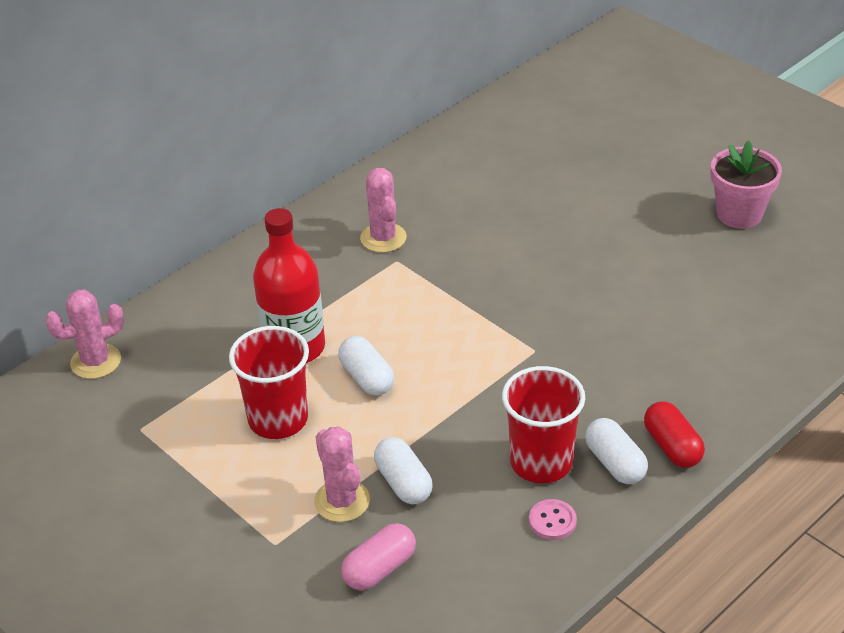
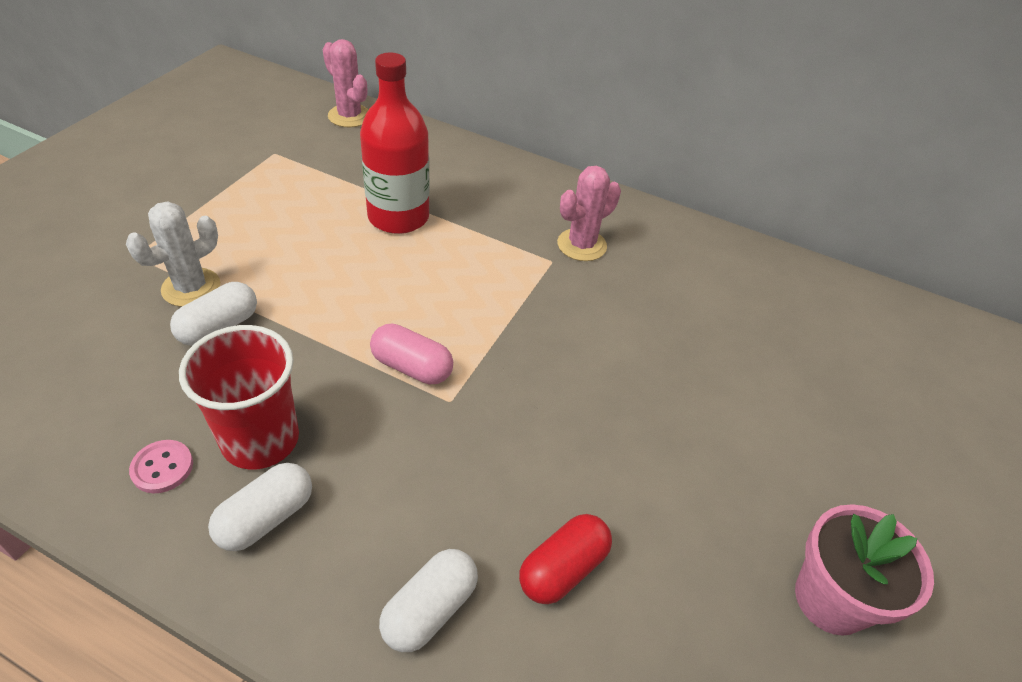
camera: 65 degrees right, 5 degrees up
(278, 419) = (298, 226): red cup -> none
(342, 501) = (191, 287): pink cactus -> white cactus
(366, 378) = (368, 272): white capsule -> white capsule (429, 609)
(379, 568) = (96, 332): pink capsule -> pink capsule (412, 367)
(672, 446) = (305, 582): red capsule -> red capsule (563, 569)

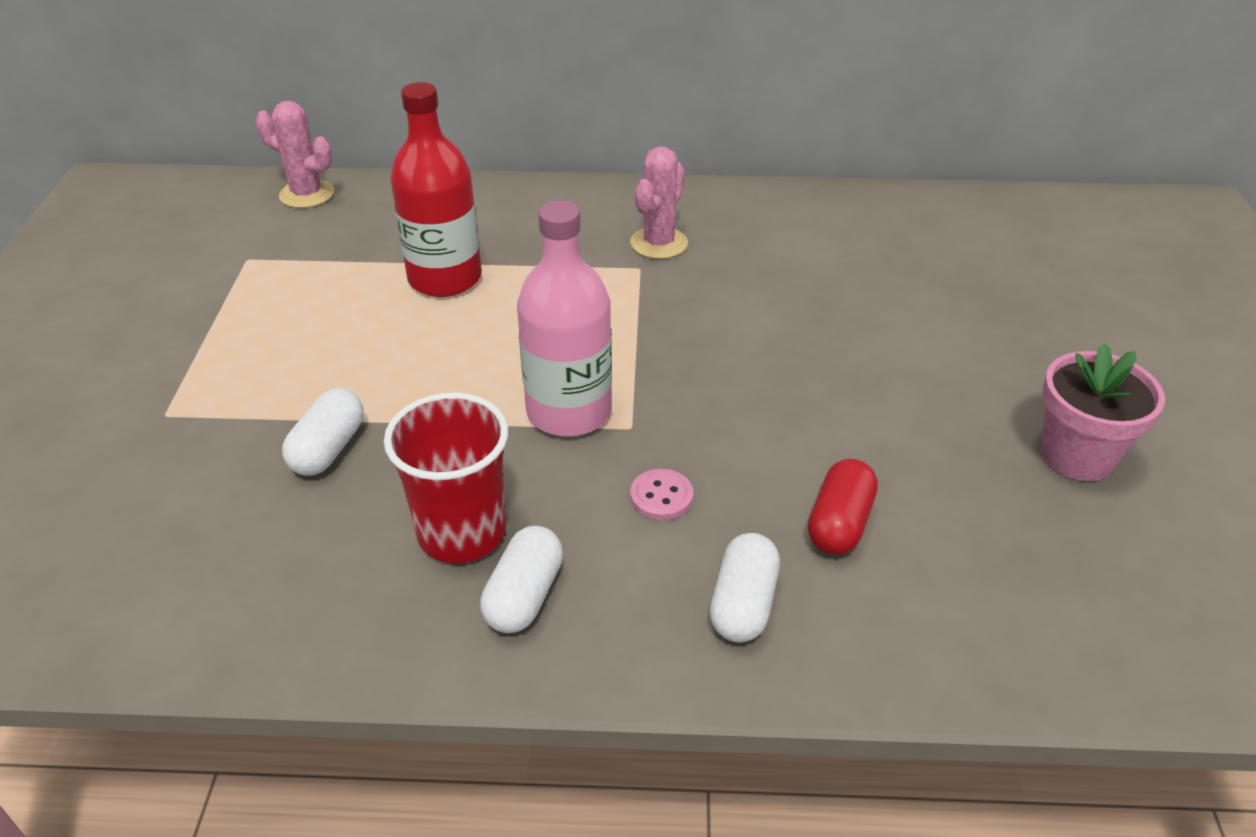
camera: 20 degrees left, 5 degrees down
(162, 468) = (376, 597): pink button -> pink button (661, 496)
(191, 287) = (263, 423): white cactus -> none
(412, 367) = (569, 411): pink capsule -> pink bottle

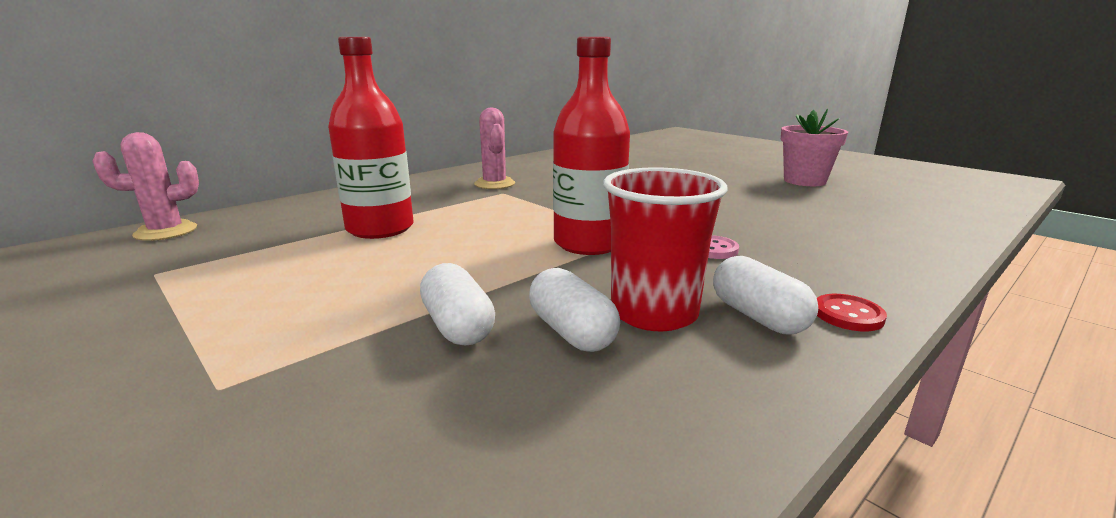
camera: 45 degrees left, 20 degrees down
(569, 411) = (589, 243): pink bottle -> red bottle
(595, 651) = (848, 315): none -> red button
(743, 604) = (841, 263): white capsule -> white capsule (571, 332)
(839, 523) = (796, 224): red capsule -> none

